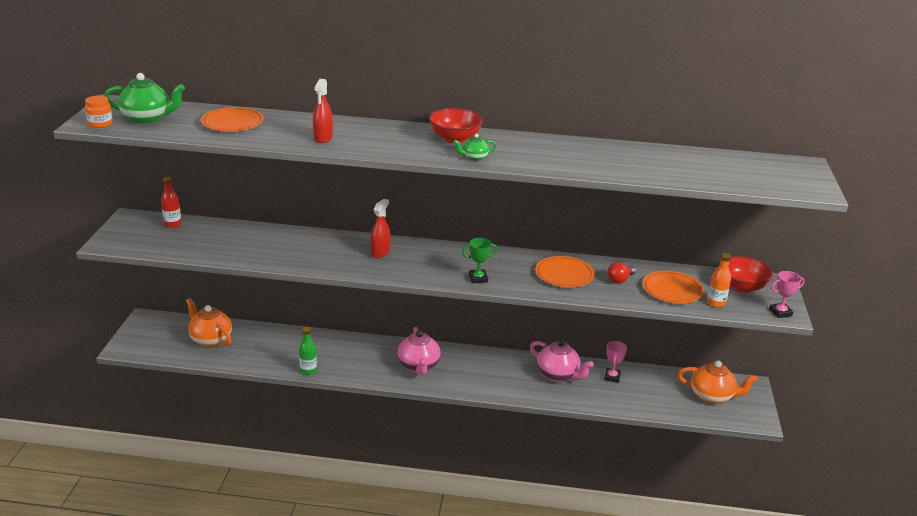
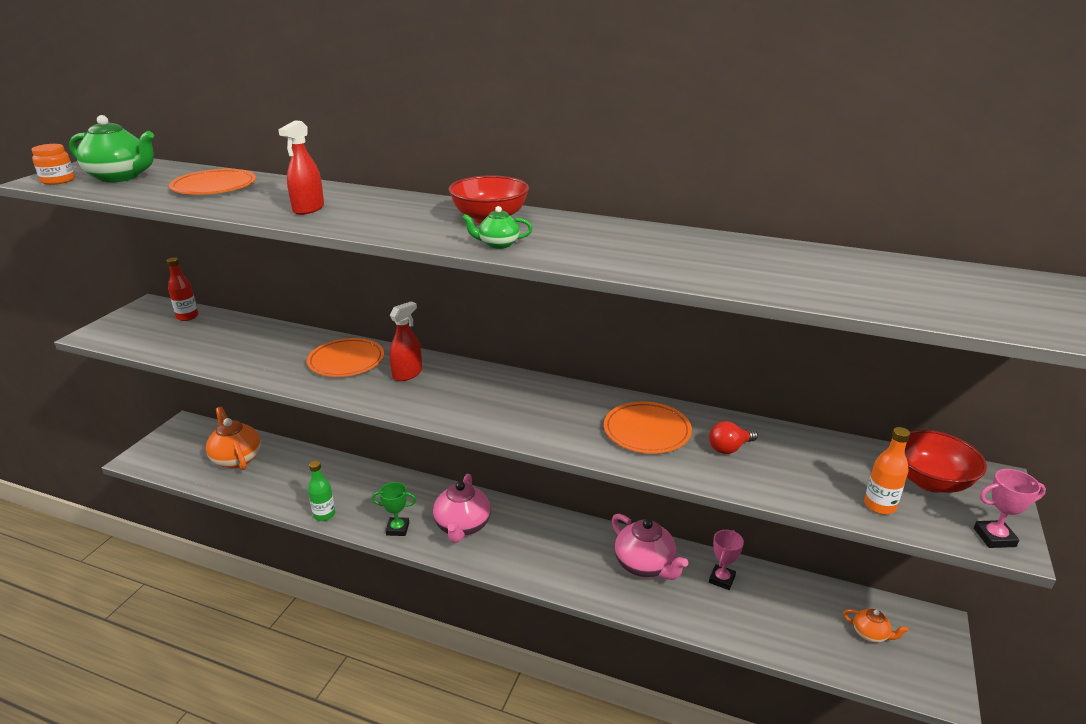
camera: 15 degrees right, 0 degrees up
(478, 278) = (518, 424): green trophy -> green trophy (397, 529)
(672, 290) = (809, 474): orange plate -> orange plate (346, 361)
(712, 396) = (870, 634): orange teapot -> orange teapot, size x0.52

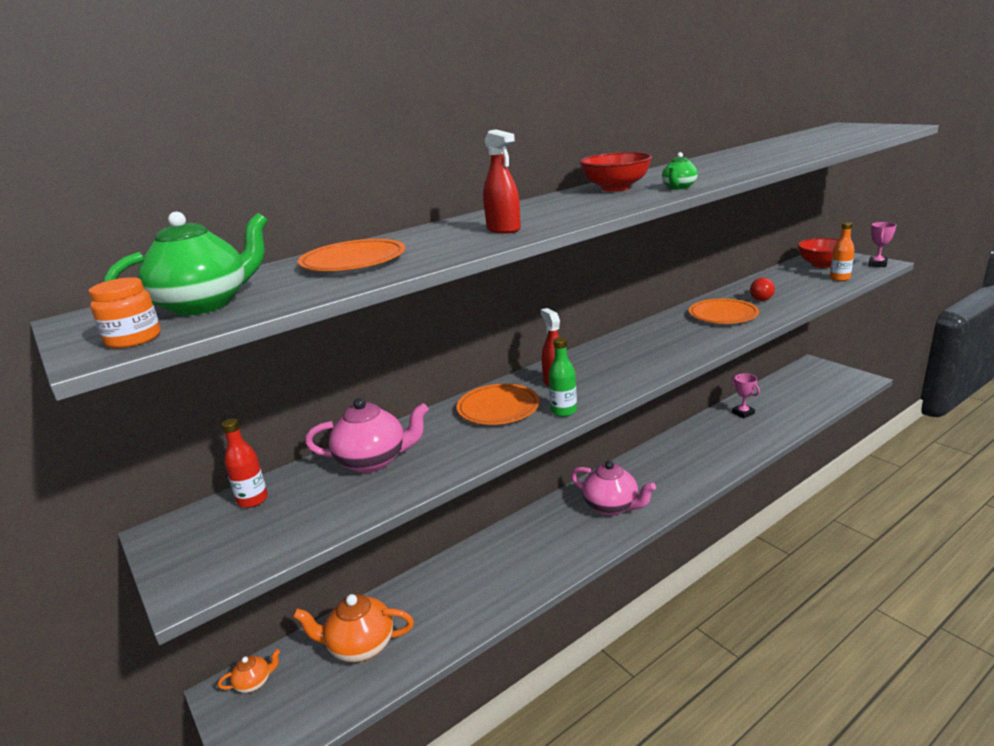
camera: 55 degrees left, 5 degrees down
(324, 515) = (528, 589): green bottle -> green bottle (563, 411)
(397, 529) = (587, 544): green trophy -> none
(645, 565) = (713, 436): pink teapot -> pink teapot (373, 461)
(870, 634) = (813, 383): orange teapot -> orange teapot (254, 683)

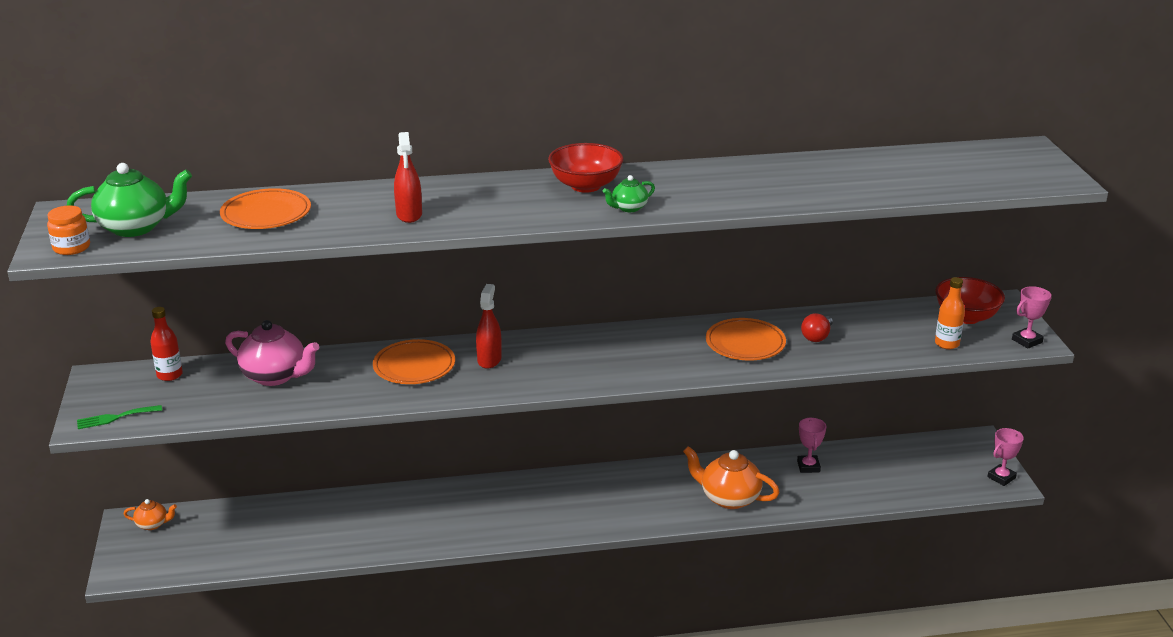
camera: 25 degrees right, 5 degrees up
(224, 566) = (115, 418): none -> green fork
(360, 646) = (243, 531): orange teapot -> orange teapot (729, 498)
(563, 411) = (459, 390): green bottle -> none
(611, 506) = (554, 506): pink teapot -> none
(855, 378) = (1001, 477): none -> pink trophy

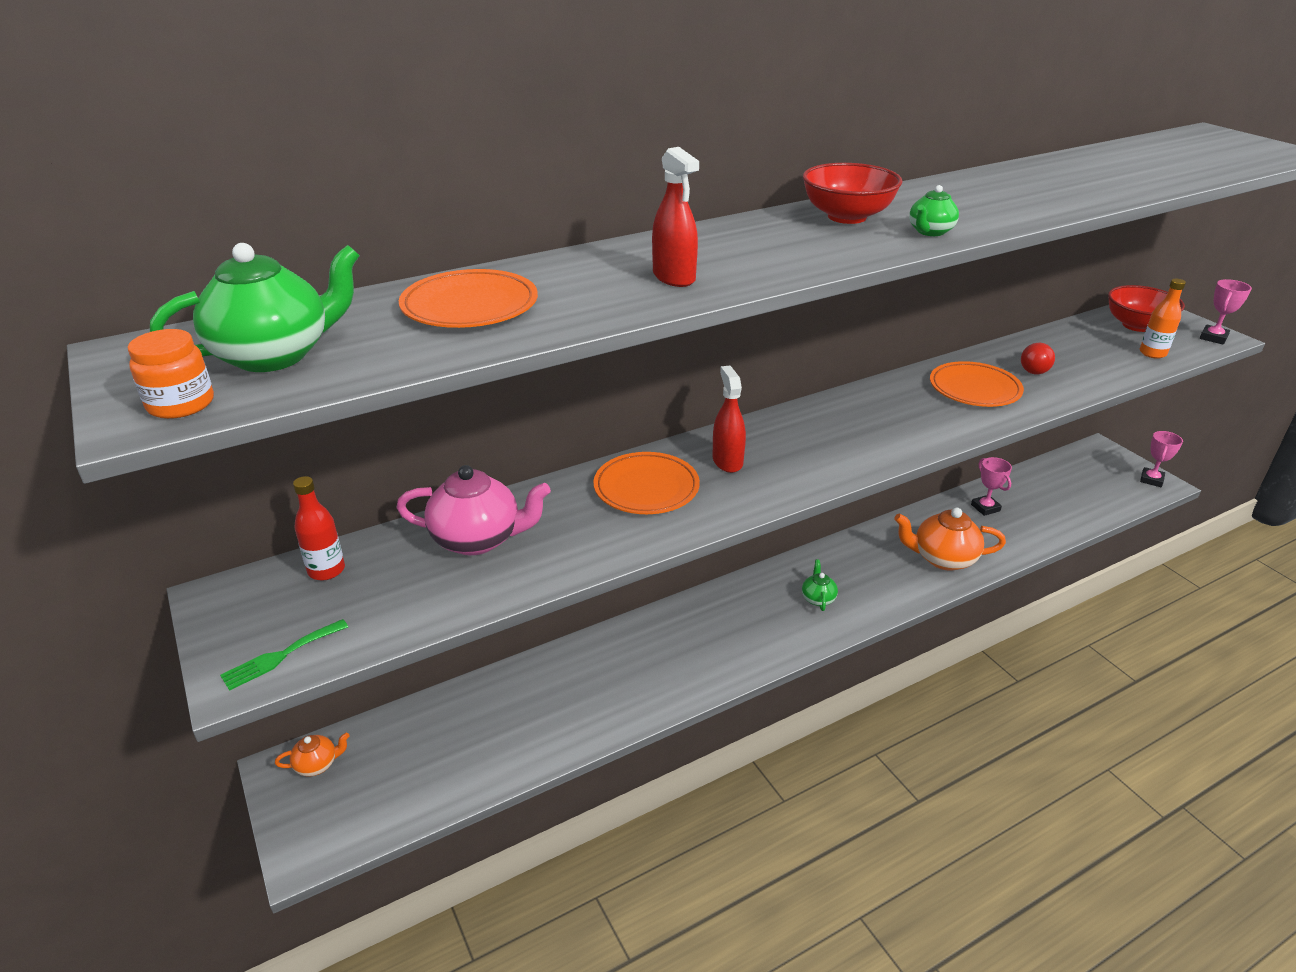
camera: 20 degrees left, 5 degrees up
(592, 503) = (818, 598): none -> green teapot

